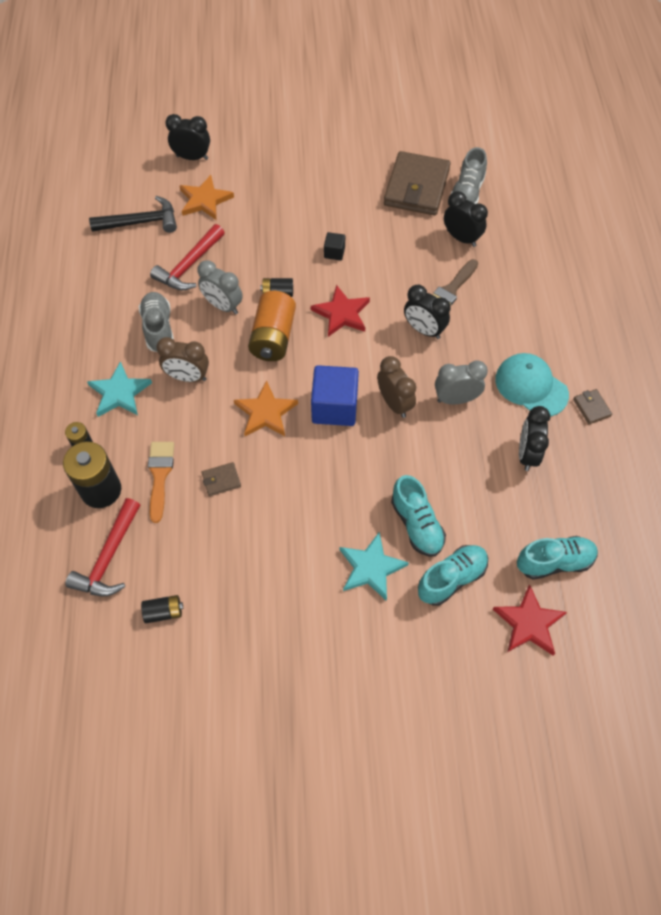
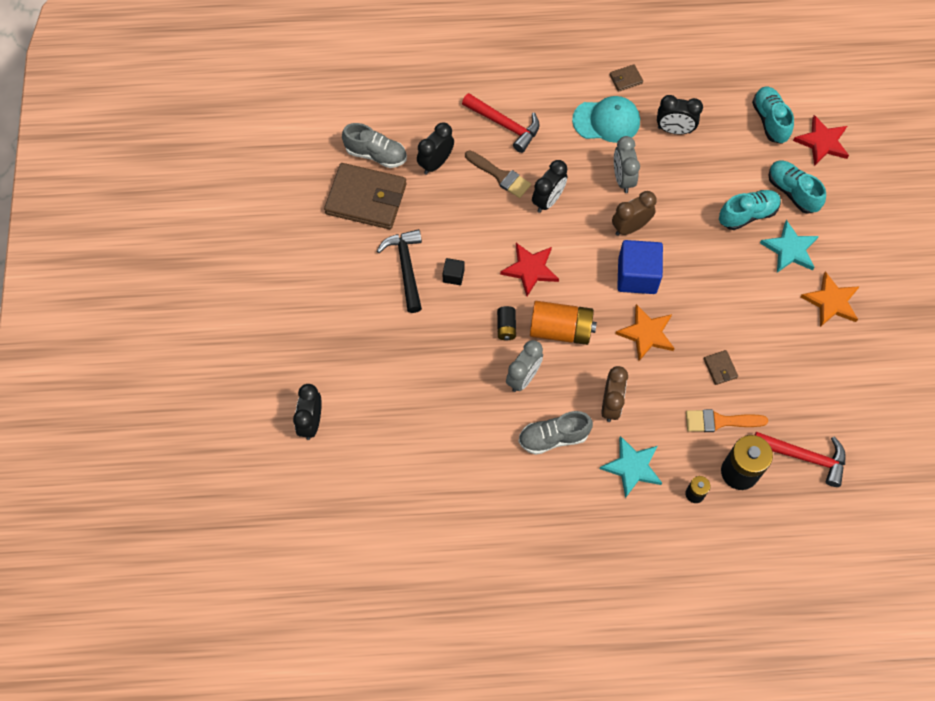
camera: 90 degrees left, 5 degrees up
(141, 222) = (409, 469): black hammer -> black hammer (406, 268)
(164, 612) = (848, 407): black battery -> none
(189, 265) = (470, 414): red hammer -> red hammer (504, 125)
(205, 200) = (378, 404): orange star -> orange star (831, 301)
(531, 386) = (606, 121): turquoise cap -> turquoise cap turned 135 degrees counterclockwise

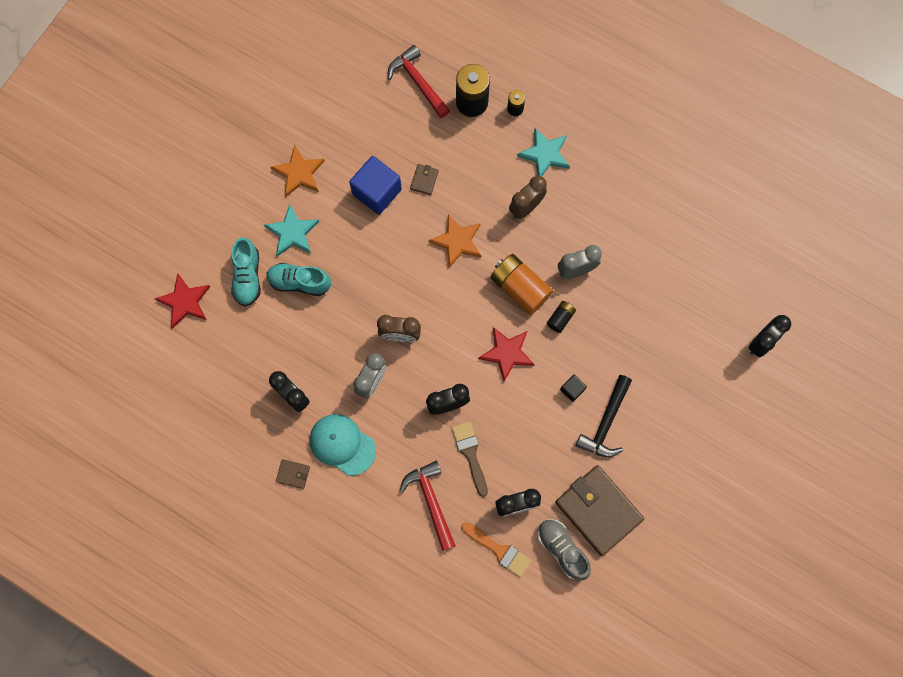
camera: 145 degrees left, 10 degrees up
(553, 437) = (586, 211): grey shoe -> none
(637, 276) = (427, 291): blue cube -> blue cube (377, 192)
(720, 421) = (456, 144): orange brush -> orange brush (499, 550)
(770, 120) = (208, 350): turquoise shoe -> none

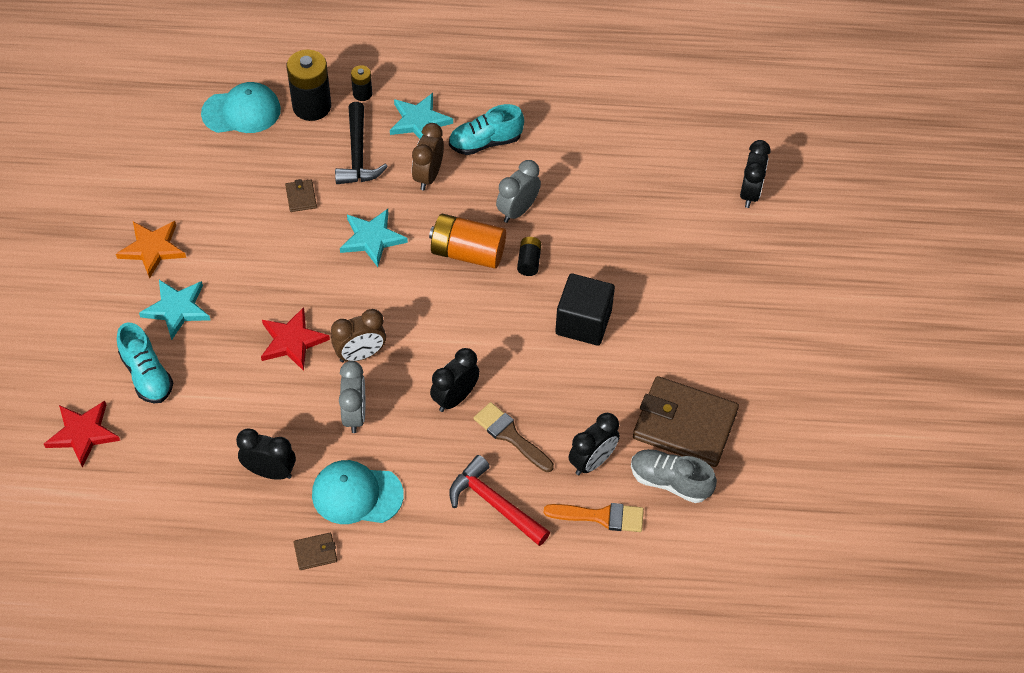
camera: 30 degrees left, 20 degrees down
(299, 282) = (212, 354): turquoise shoe -> turquoise shoe (485, 142)
(377, 192) = (253, 230): blue cube -> none
(418, 82) = (241, 111): red hammer -> turquoise cap
(457, 241) = (372, 239): orange star -> turquoise star
(507, 353) = (491, 320): red star -> red star (292, 341)
(572, 389) = (583, 322): black cube -> black cube, size x2.08
(605, 422) = (639, 337): black hammer -> black hammer (357, 154)

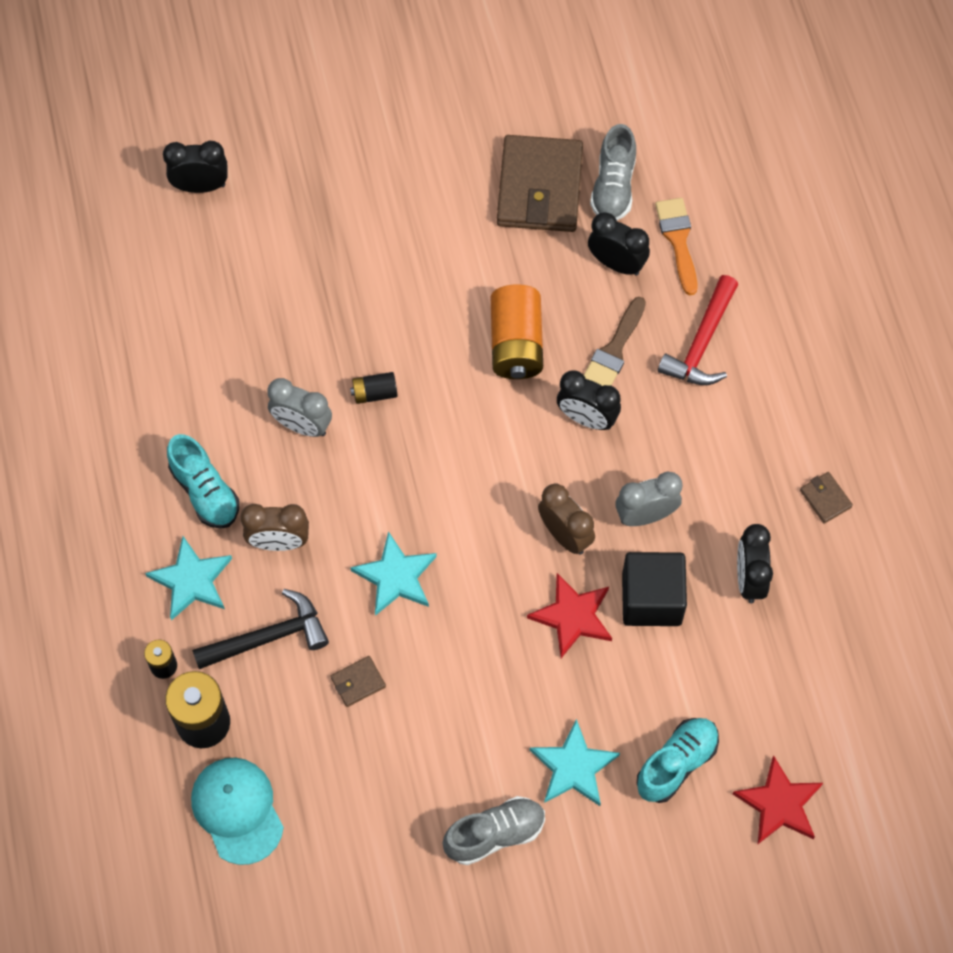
camera: 105 degrees left, 10 degrees up
(152, 249) = (495, 834): orange star -> grey shoe
(357, 494) = (742, 480): turquoise cap -> none
(467, 252) = (382, 463): orange battery -> orange battery (516, 344)
(583, 322) = (441, 315): black cube -> black cube (651, 599)

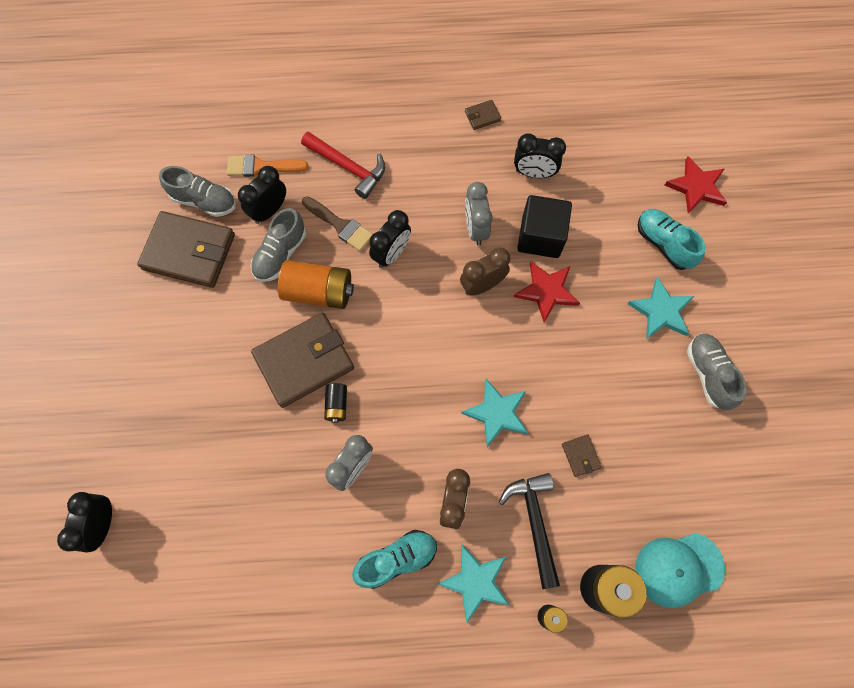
camera: 80 degrees left, 5 degrees up
(422, 346) = (304, 361): none -> brown wallet
(558, 289) = (280, 254): none -> grey shoe

